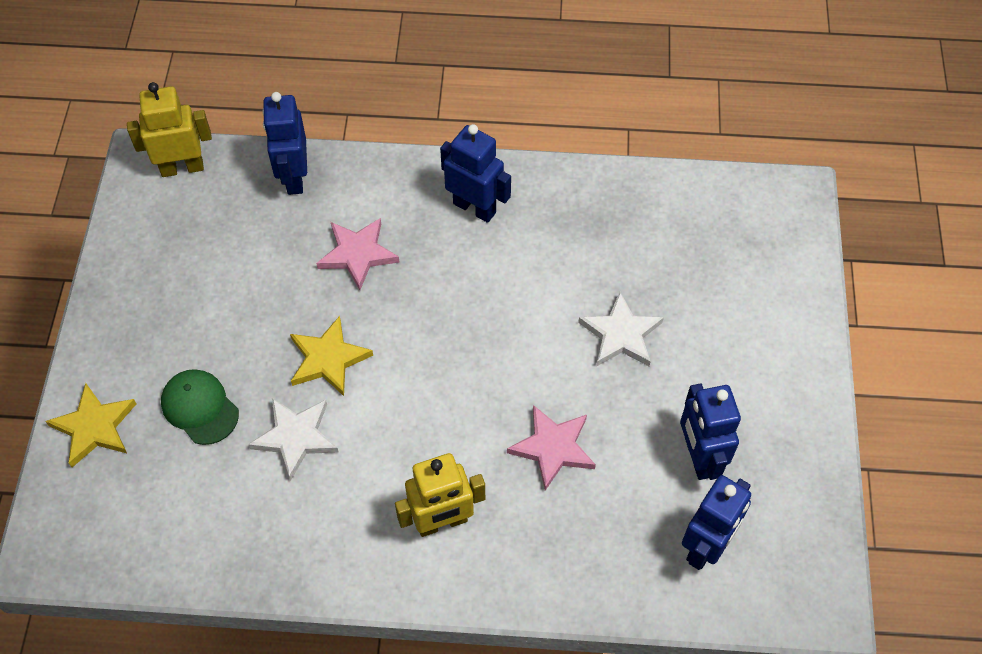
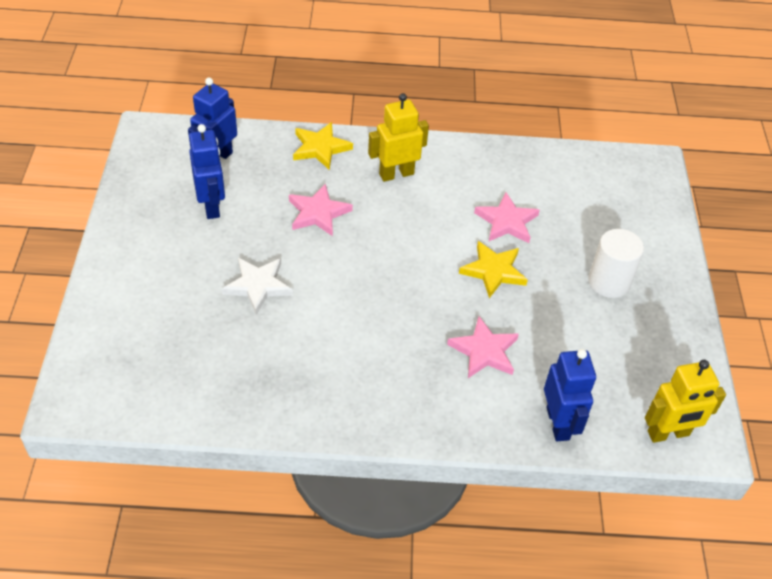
camera: 175 degrees right, 10 degrees down
(94, 427) = (655, 230): yellow star -> yellow star (320, 148)
(185, 345) = (609, 282): none -> white cylinder
(200, 408) = (582, 240): green cap -> none
(296, 437) = (506, 222): white star -> pink star
(475, 208) = (382, 393): blue robot -> none

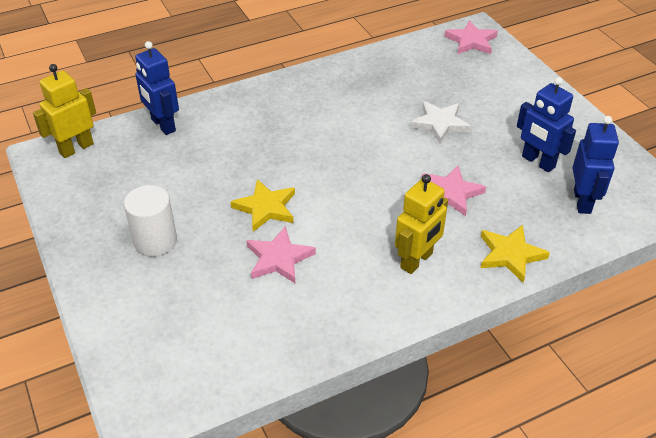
camera: 155 degrees right, 5 degrees down
(484, 351) = (240, 147): pink star -> pink star (471, 41)

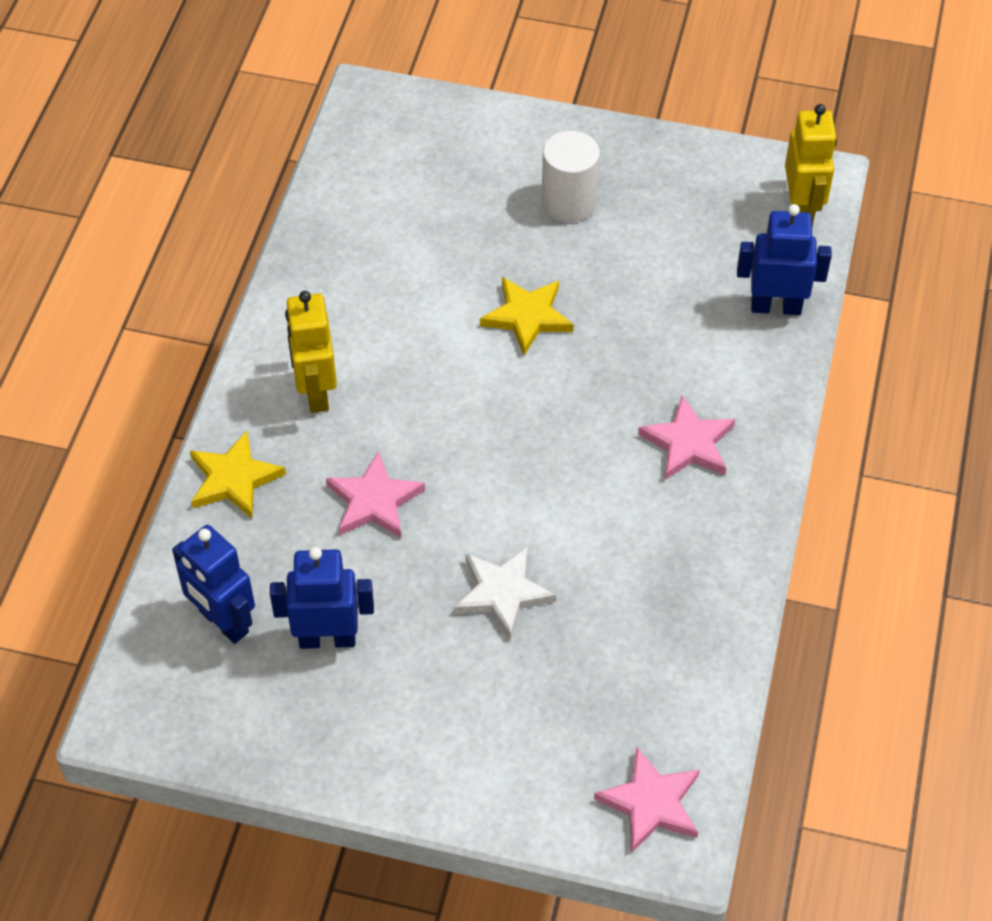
camera: 130 degrees right, 10 degrees up
(279, 258) = (441, 283): pink star -> pink star (688, 443)

